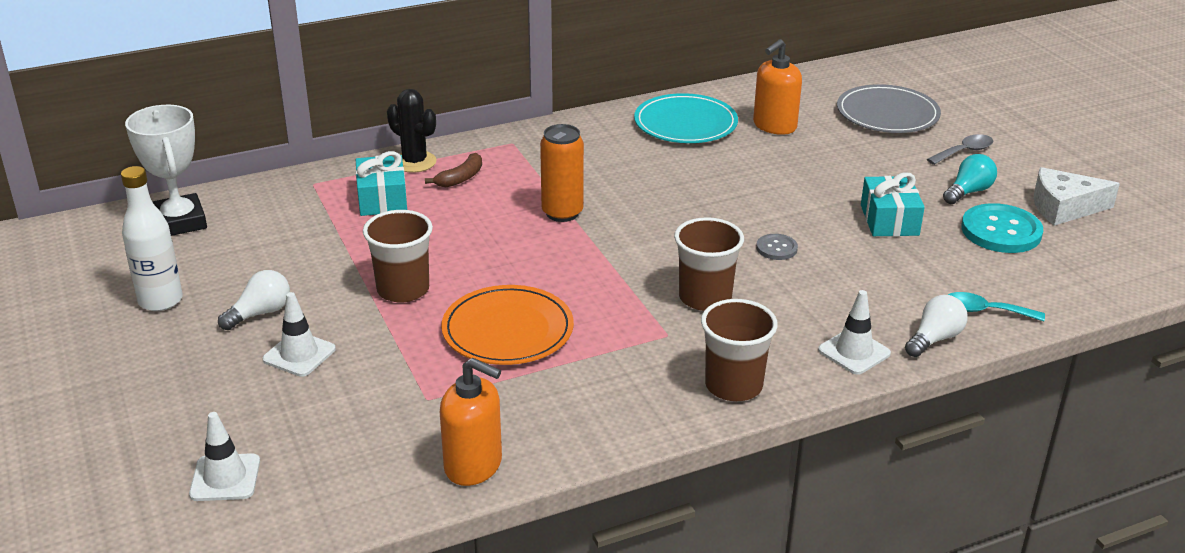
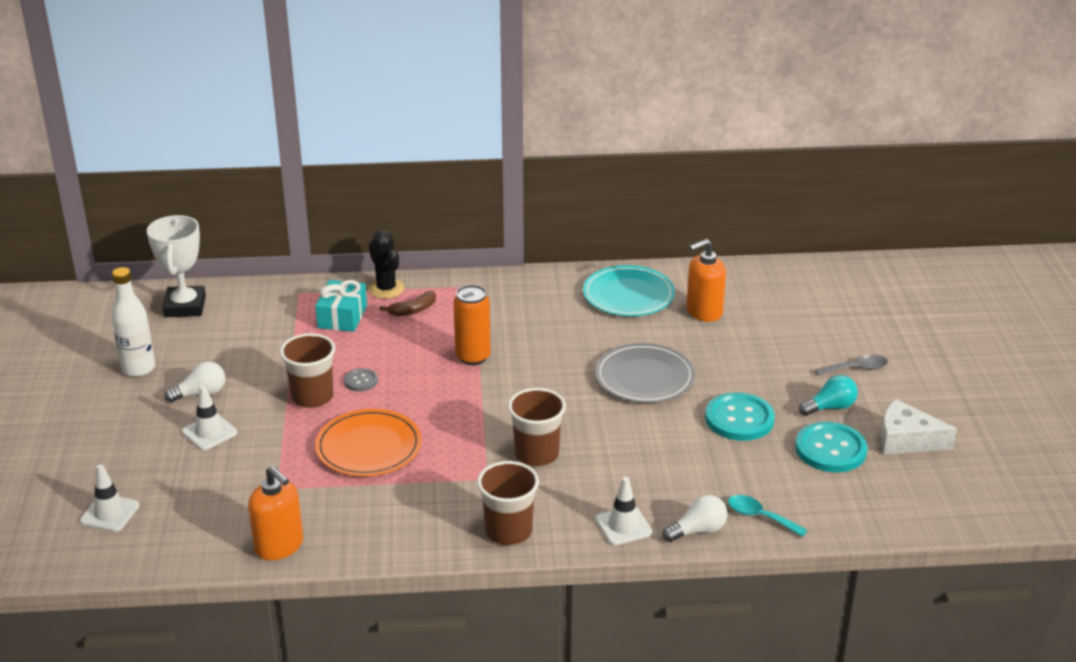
camera: 20 degrees right, 0 degrees up
(776, 248) = (625, 424): grey button -> grey button (361, 381)
(887, 114) = (814, 319): grey plate -> grey plate (644, 377)
(889, 220) = (739, 419): turquoise gift -> turquoise button

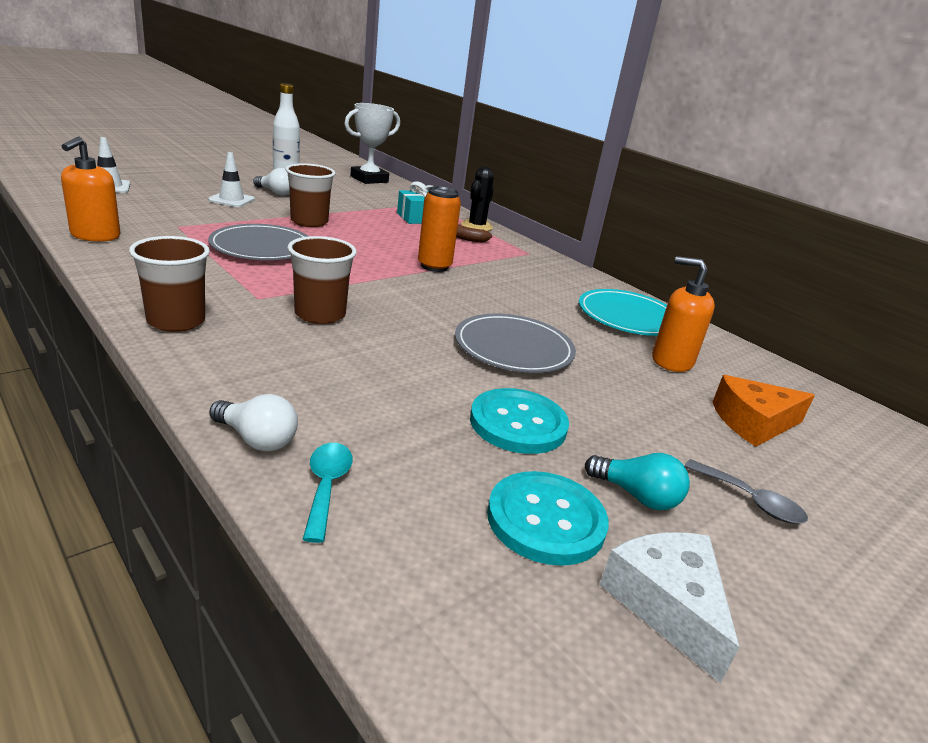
camera: 50 degrees right, 5 degrees down
(361, 381) = (348, 233): grey button -> none
(368, 447) = (262, 247): orange plate -> grey plate
(623, 526) = (229, 384): white traffic cone -> none
(792, 321) = (753, 422): none -> orange cheese

